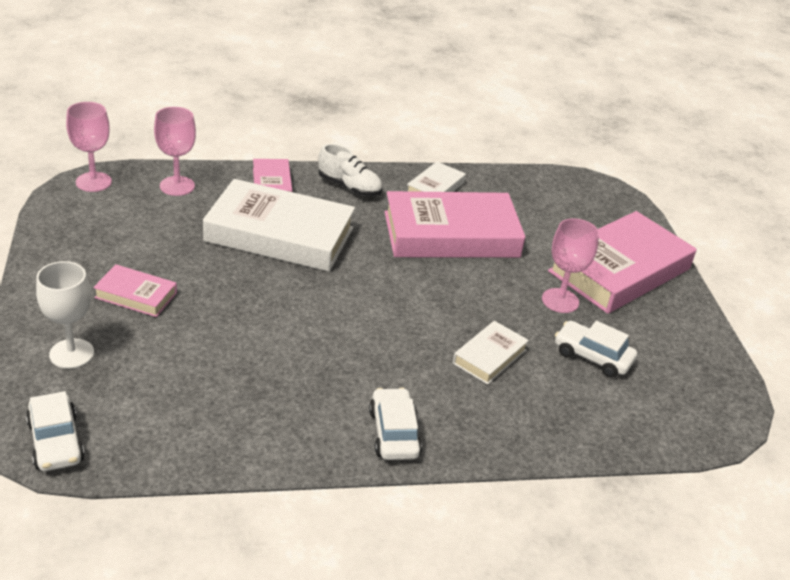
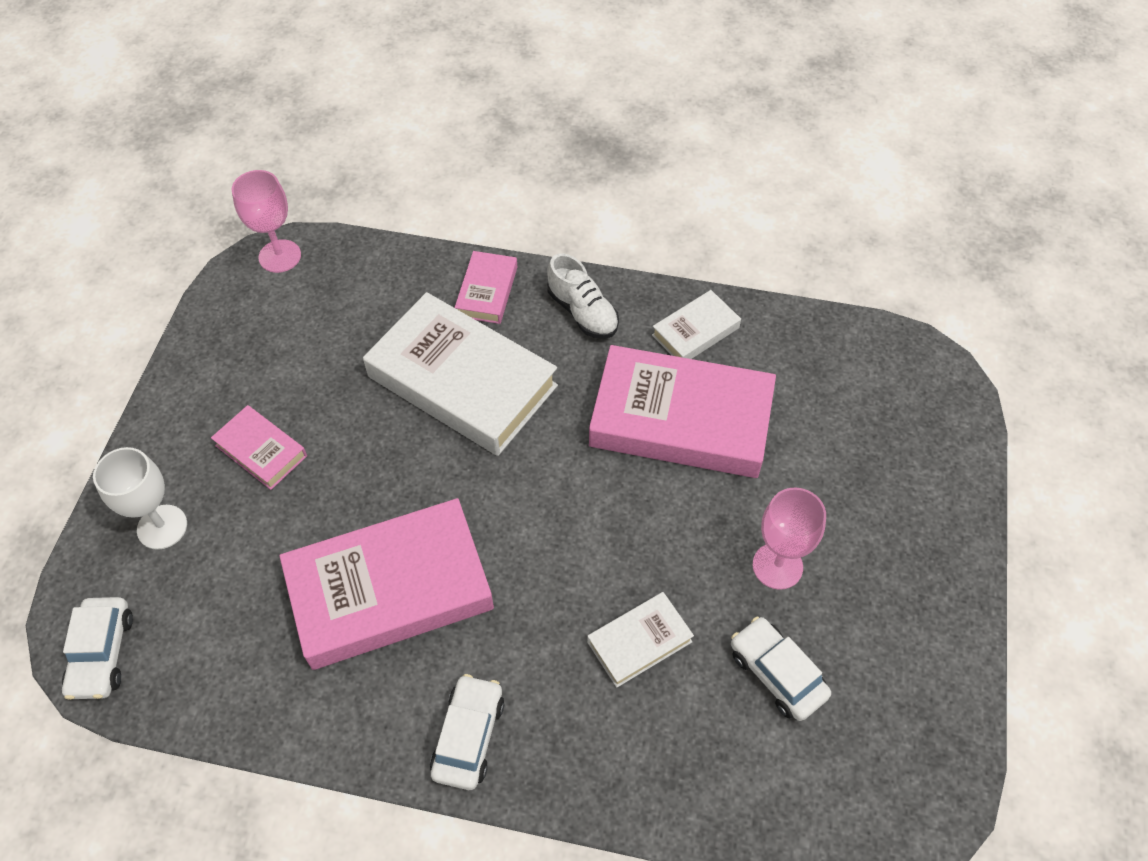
camera: 25 degrees right, 20 degrees up
(177, 186) = (372, 277): pink goblet -> none
(620, 270) = (888, 528): pink book -> pink book (390, 590)

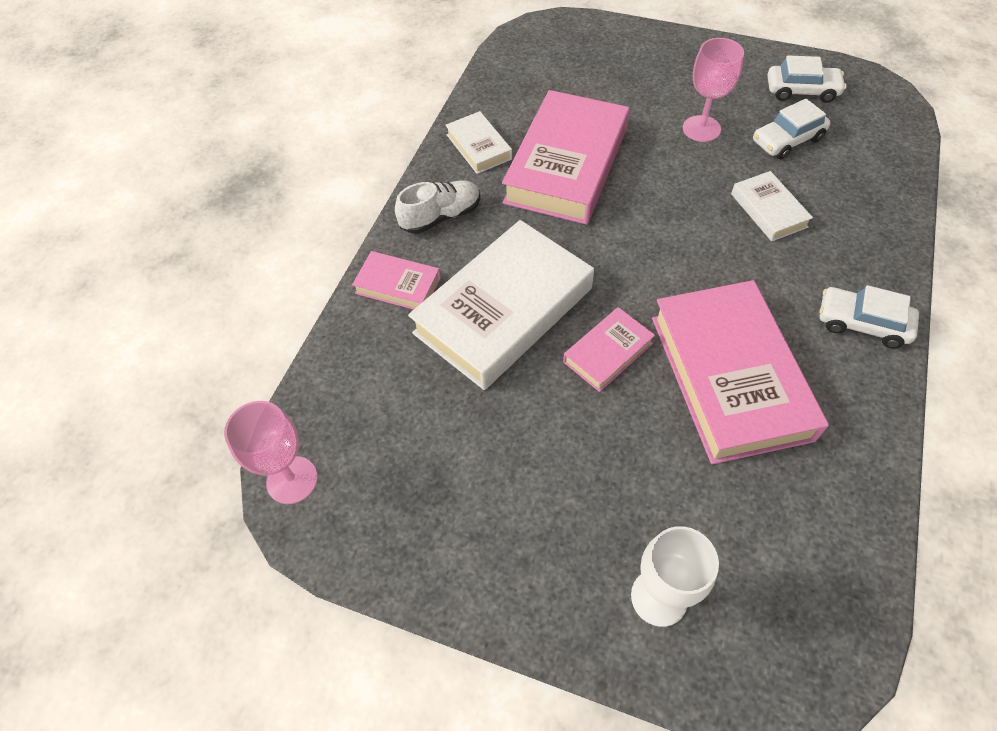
camera: 80 degrees left, 0 degrees up
(102, 653) = (818, 654): white car -> white car (801, 91)
(261, 450) = (566, 493): pink book -> pink book (607, 352)

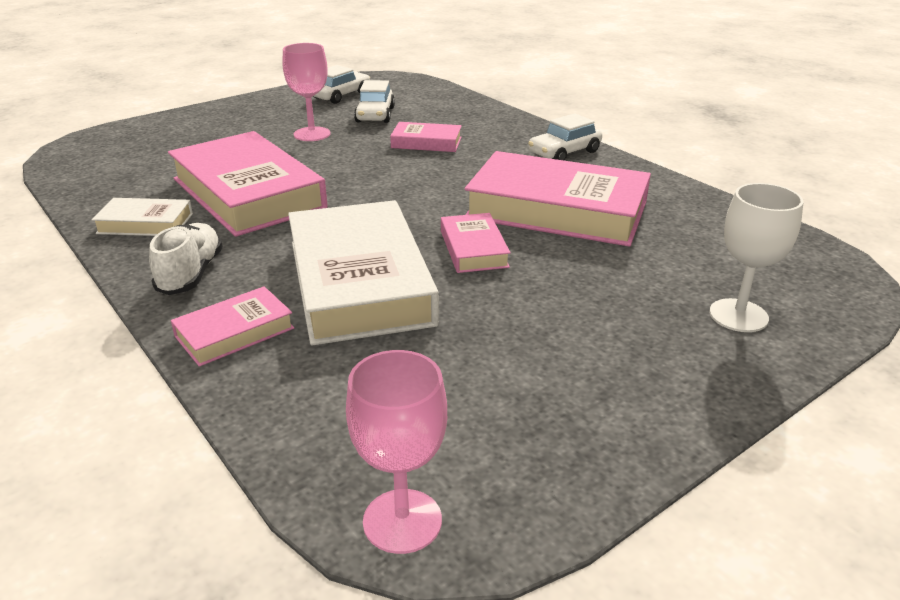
camera: 60 degrees left, 25 degrees down
(768, 210) = (426, 143): white book -> pink book

